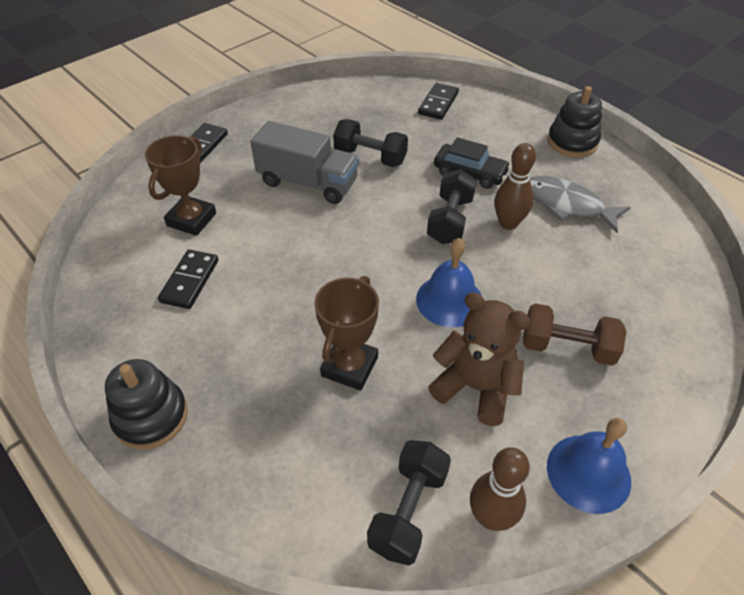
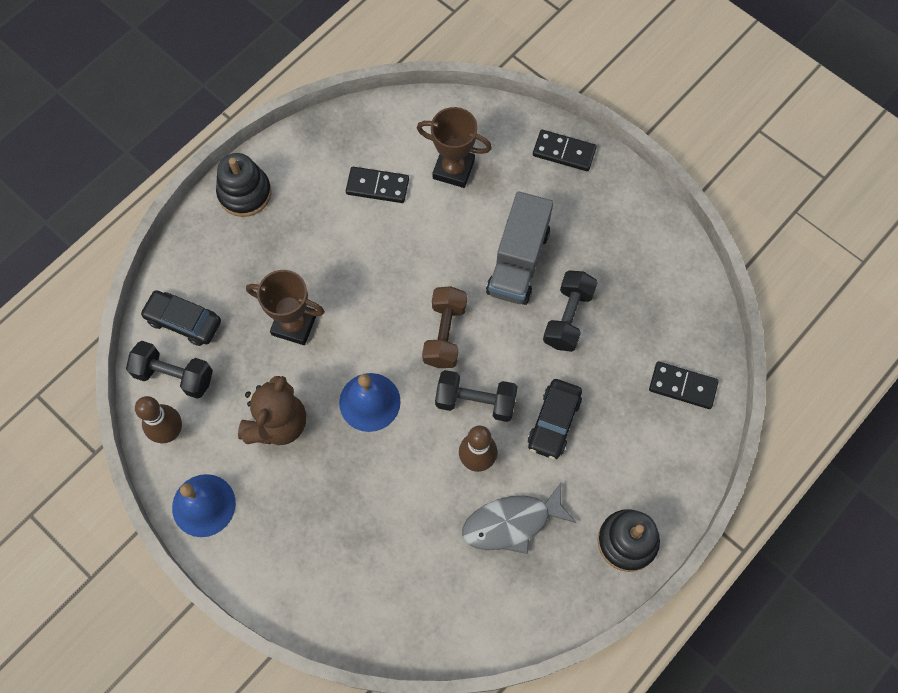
camera: 85 degrees right, 20 degrees up
(327, 497) = (183, 321): none -> black car
(567, 205) = (512, 523): grey fish -> grey fish turned 135 degrees counterclockwise
(567, 347) = (321, 502): brown dumbbell -> brown dumbbell (444, 334)

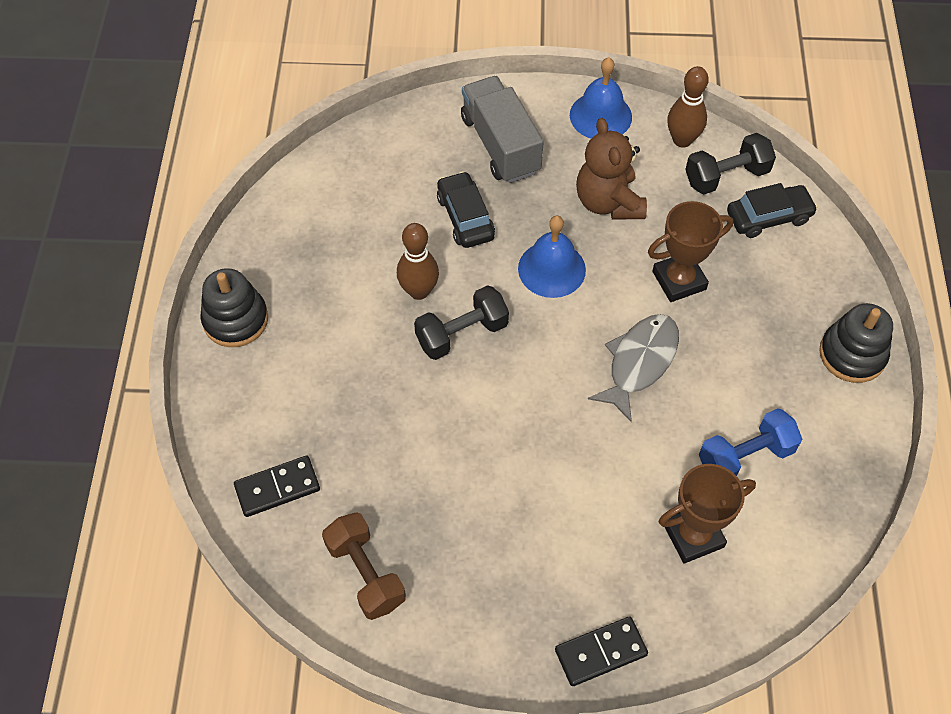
camera: 140 degrees right, 10 degrees down
(377, 186) = (745, 457): black domino -> blue dumbbell
(444, 334) = (543, 369): brown dumbbell -> brown dumbbell (365, 573)
(512, 523) = (347, 266): grey fish -> grey fish (639, 362)
(518, 261) = (538, 489): grey truck -> grey truck (500, 145)
(554, 422) = (377, 367): black car -> black car (465, 217)
(568, 317) = (442, 470): black dumbbell -> none

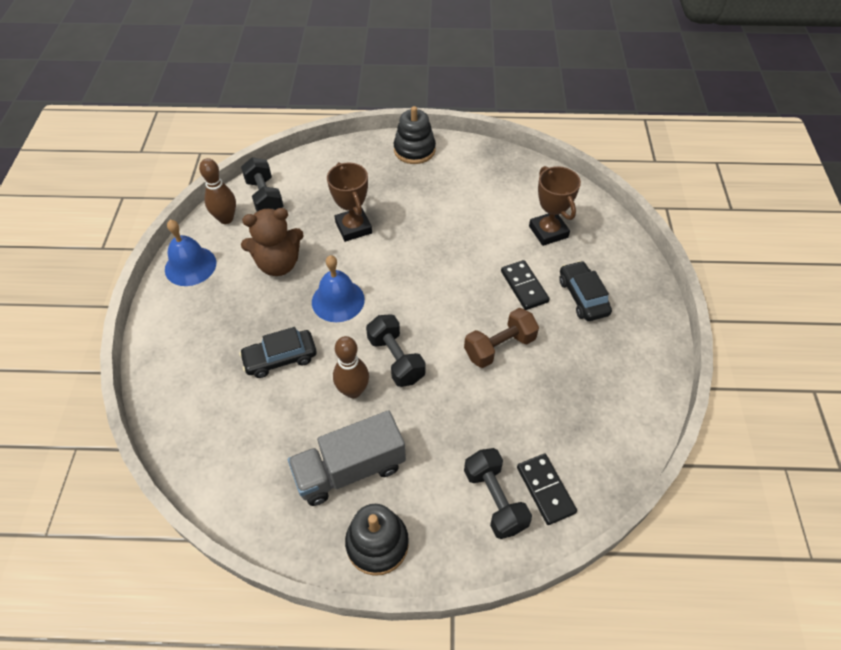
camera: 90 degrees left, 5 degrees down
(271, 433) = (494, 500): none -> black dumbbell
(365, 573) = (608, 419): brown dumbbell -> brown dumbbell (499, 347)
(500, 145) = (206, 333): grey truck -> grey truck (350, 469)
(601, 652) = (635, 280): black domino -> black domino (524, 286)
(639, 362) = (421, 252): grey fish -> none
(745, 457) = (490, 204): blue dumbbell -> none
(768, 217) = (304, 178): black car -> black car (583, 297)

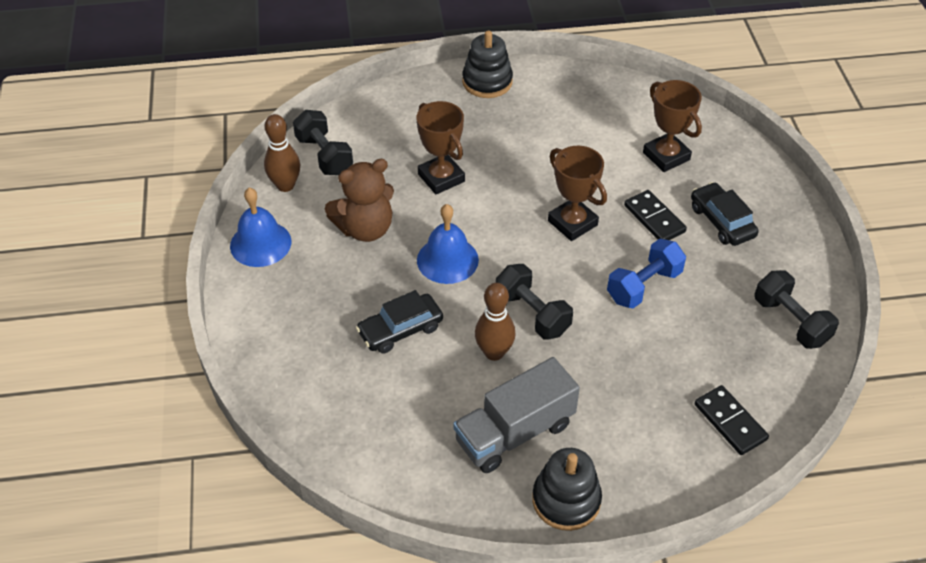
camera: 10 degrees left, 5 degrees down
(452, 281) = (572, 223): none -> brown trophy
(494, 500) = (679, 439): black dumbbell -> black dumbbell (790, 321)
(499, 347) = (644, 286): brown dumbbell -> blue dumbbell

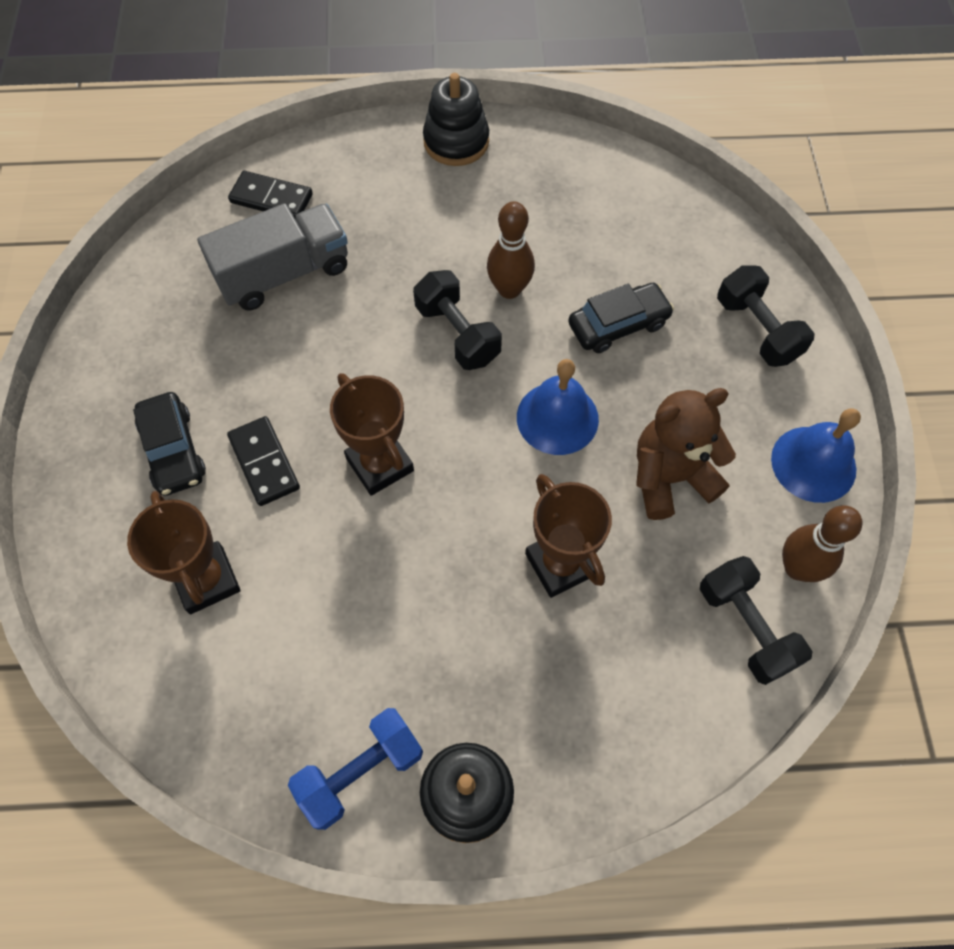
camera: 175 degrees left, 15 degrees up
(514, 432) = (497, 204): grey truck -> grey truck (284, 274)
(644, 286) = (311, 361): blue dumbbell -> blue dumbbell (360, 772)
(730, 422) = (271, 198): black domino -> black domino turned 45 degrees counterclockwise
(790, 321) = (153, 301): black dumbbell -> black dumbbell (757, 330)

